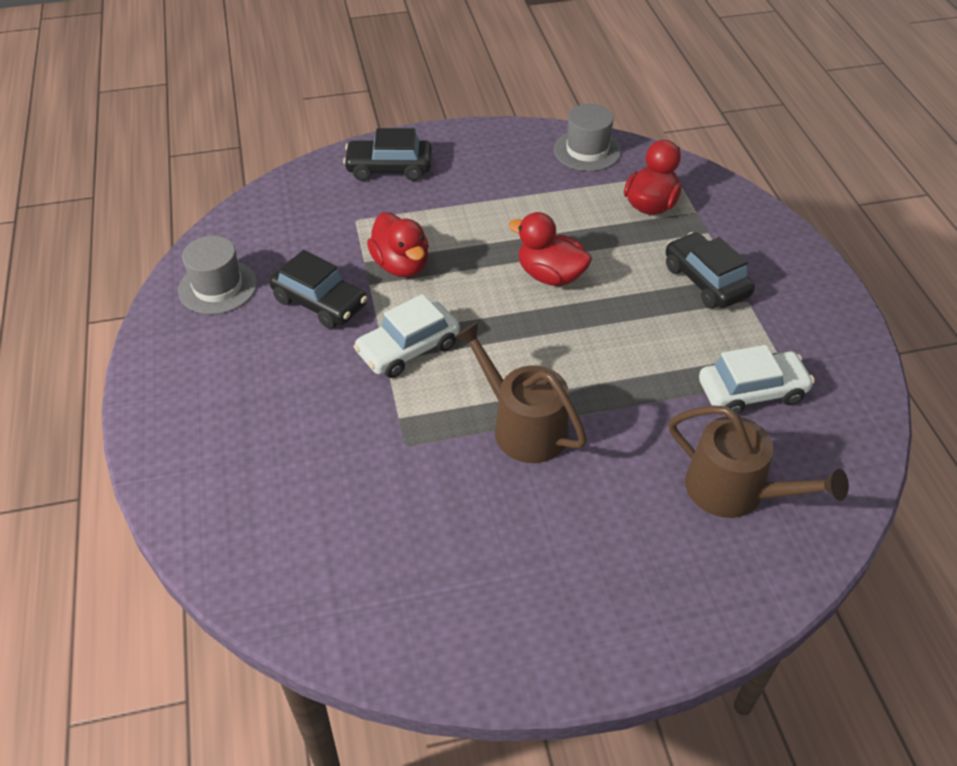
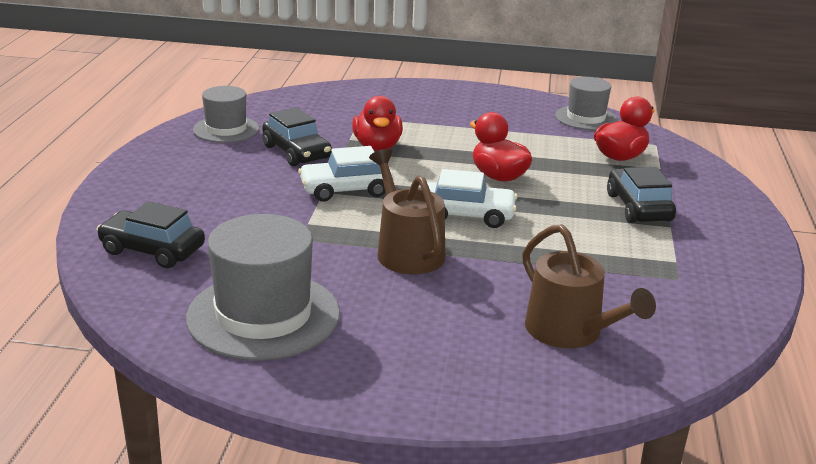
camera: 20 degrees right, 20 degrees down
(389, 168) = (409, 97): black car -> black car (152, 250)
(436, 580) = (263, 315): none -> grey hat
(751, 391) = (633, 278): white car -> white car (467, 215)

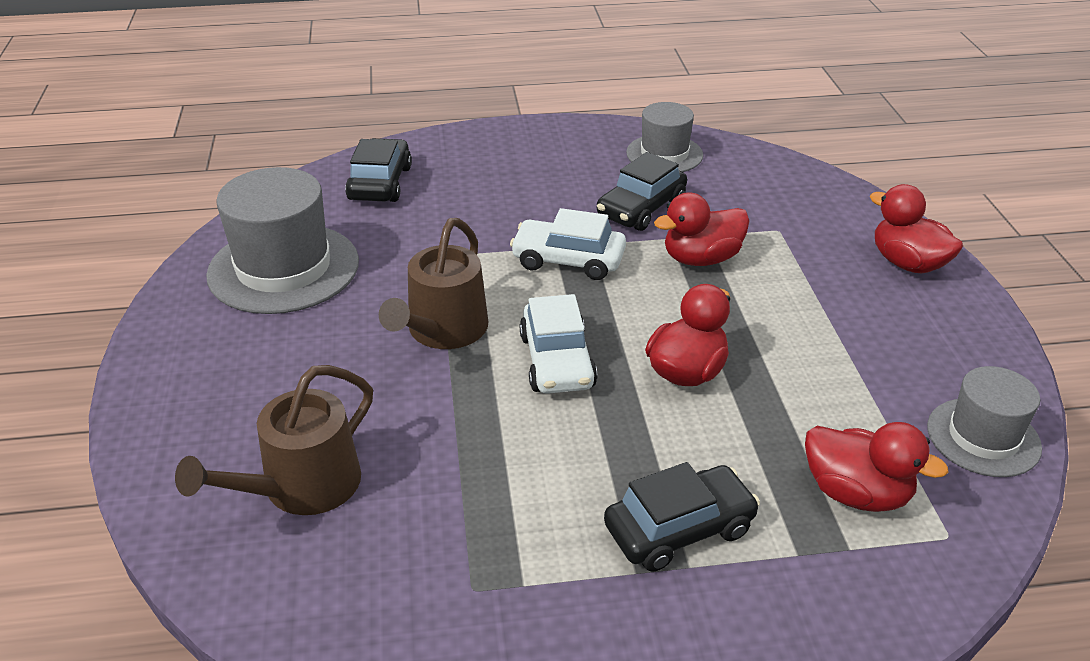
camera: 75 degrees right, 10 degrees up
(346, 190) = (568, 260): white car -> white car turned 45 degrees counterclockwise
(407, 251) = (443, 330): brown watering can -> brown watering can turned 150 degrees clockwise
(424, 94) = (907, 263): none -> red duck

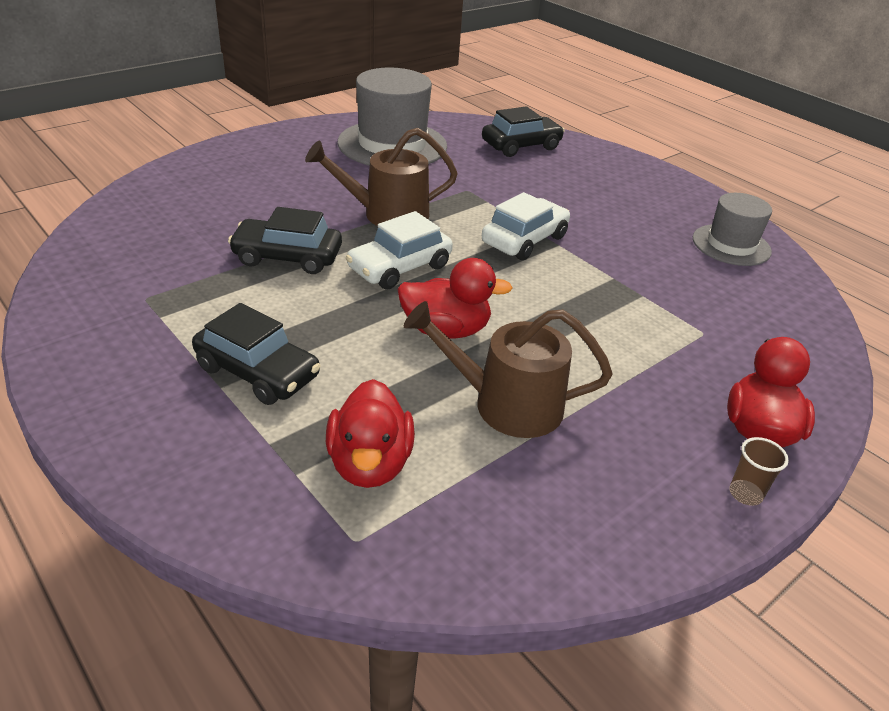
camera: 55 degrees right, 0 degrees up
(302, 487) = (198, 213): brown watering can -> brown watering can (507, 404)
(568, 260) = (524, 240): white car -> white car turned 60 degrees clockwise
(641, 208) = (636, 254): black car -> black car (287, 257)
(701, 259) = (604, 300): red duck -> none
(972, 304) = (745, 494): none -> brown cup
(983, 437) = (525, 542): grey hat -> none

